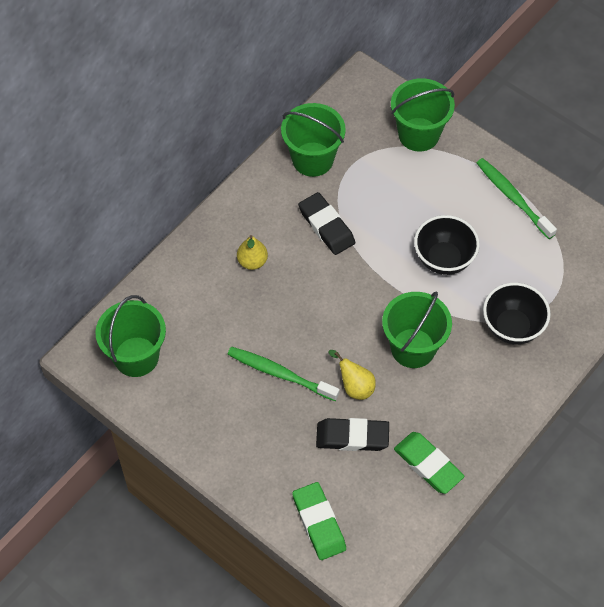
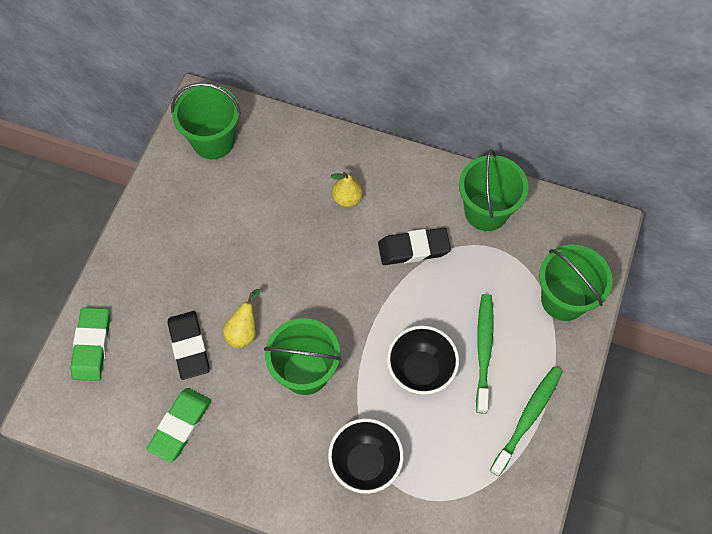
camera: 70 degrees right, 5 degrees up
(280, 374) = (235, 262): green toothbrush -> green toothbrush (483, 350)
(319, 523) = (92, 346): green eraser -> green eraser turned 45 degrees counterclockwise
(326, 226) = (413, 249): black eraser -> black eraser turned 45 degrees clockwise

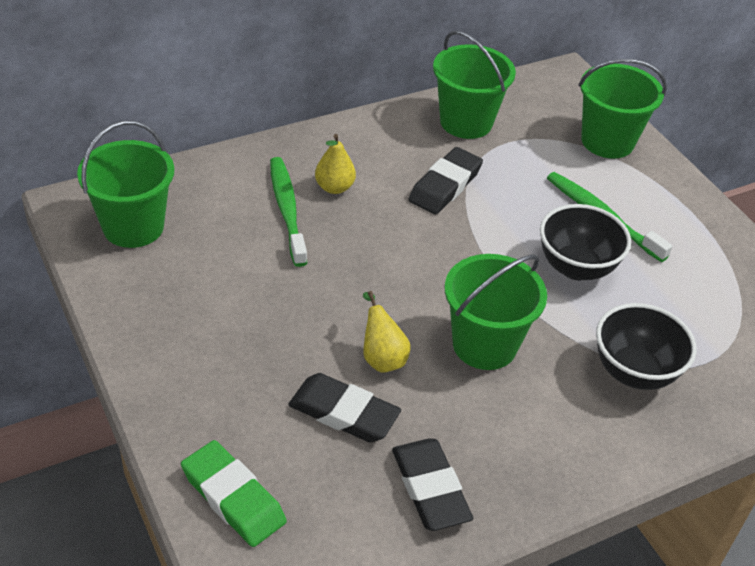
camera: 50 degrees left, 20 degrees down
(180, 426) = (430, 488): green eraser -> black eraser
(527, 418) = (699, 238): green toothbrush -> green toothbrush (287, 210)

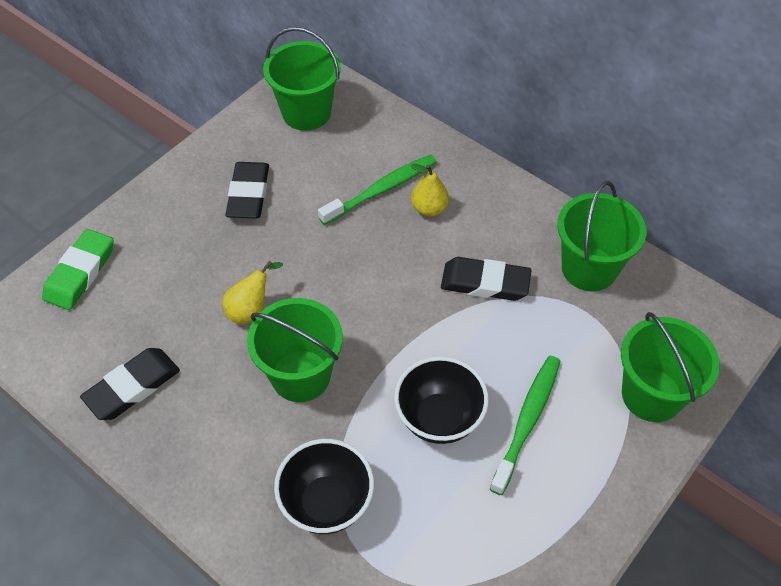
camera: 70 degrees right, 10 degrees up
(343, 413) = (183, 306): black eraser -> black eraser (248, 194)

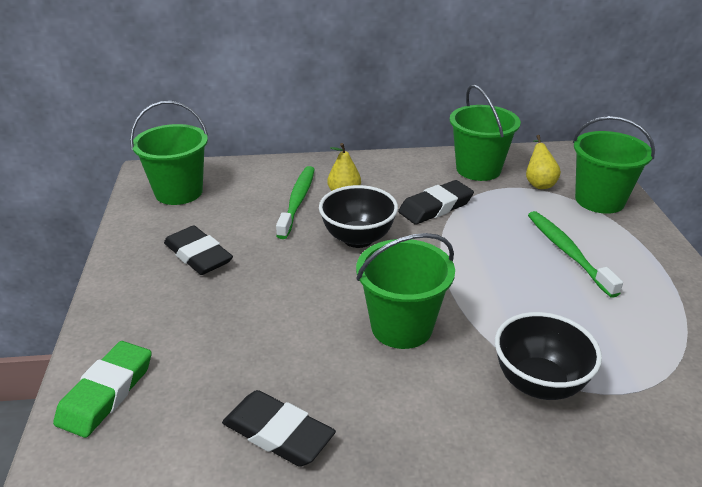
camera: 45 degrees left, 20 degrees down
(80, 273) = (106, 393): green eraser -> green eraser turned 45 degrees clockwise
(132, 387) = (278, 433): black eraser -> black eraser turned 60 degrees counterclockwise
(251, 310) = (304, 316): yellow pear -> yellow pear (539, 183)
(439, 418) = (522, 285): black bowl -> black bowl (358, 238)

